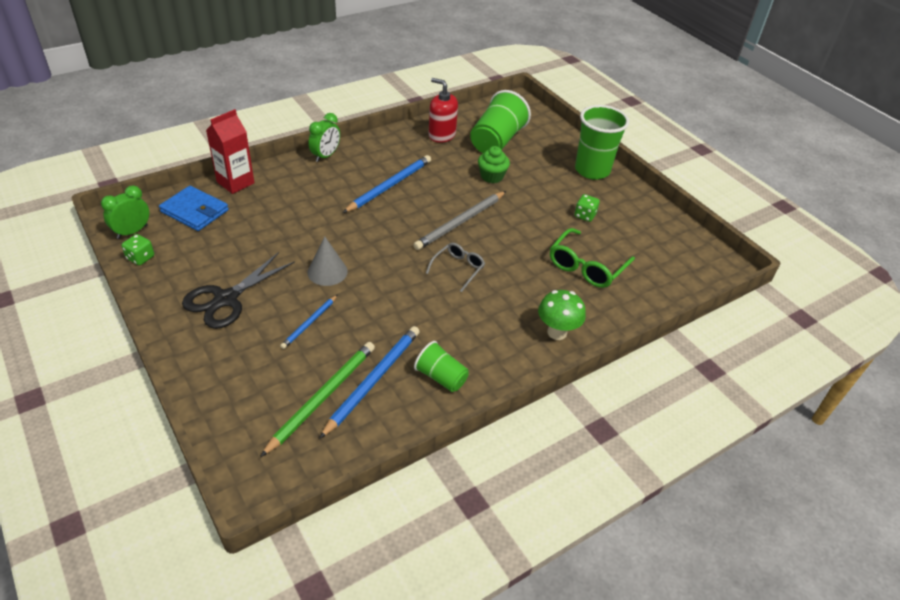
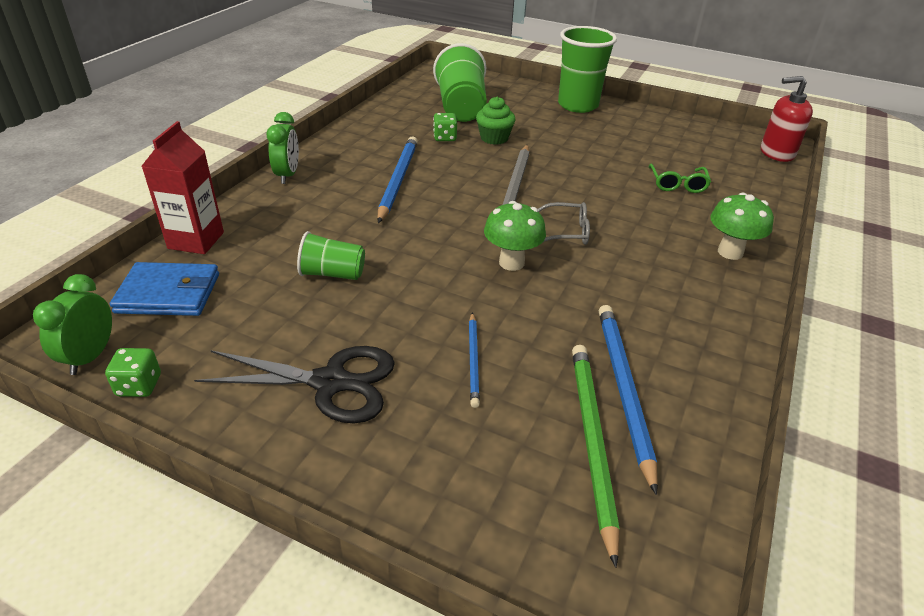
camera: 30 degrees left, 5 degrees down
(226, 299) = (330, 382): black scissors -> black scissors turned 90 degrees counterclockwise
(327, 272) = (428, 293): grey cone -> none
(398, 274) = (511, 263): none -> green mushroom
(441, 135) = (399, 118): red soap dispenser -> red soap dispenser (776, 153)
(441, 377) = (686, 348): green cup -> green cup (332, 274)
(458, 269) = (566, 232): grey glasses -> grey glasses turned 90 degrees clockwise
(585, 215) = (619, 143): green dice -> green dice (445, 138)
(586, 267) = (677, 184): green glasses -> green glasses, size x0.64

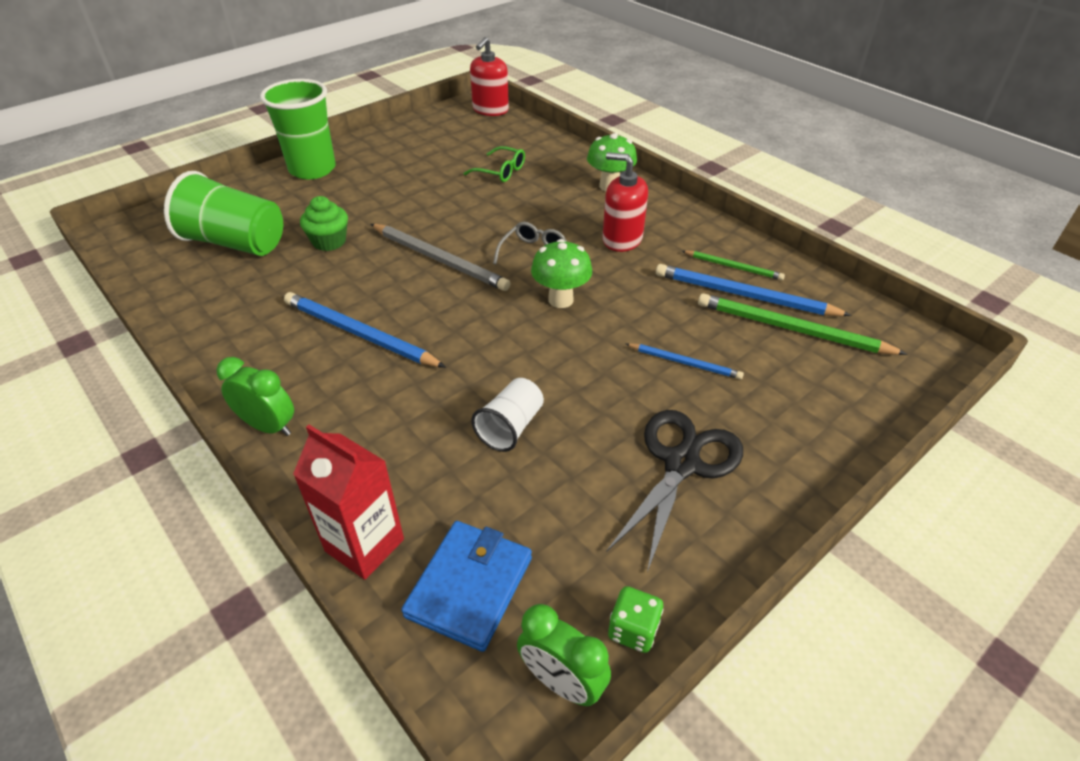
camera: 65 degrees left, 5 degrees up
(332, 274) = (510, 427): green cup -> white cup
(445, 138) = (295, 274): green dice -> none
(641, 280) = (622, 239): none -> red soap dispenser
(671, 372) = (733, 267): none -> green pencil

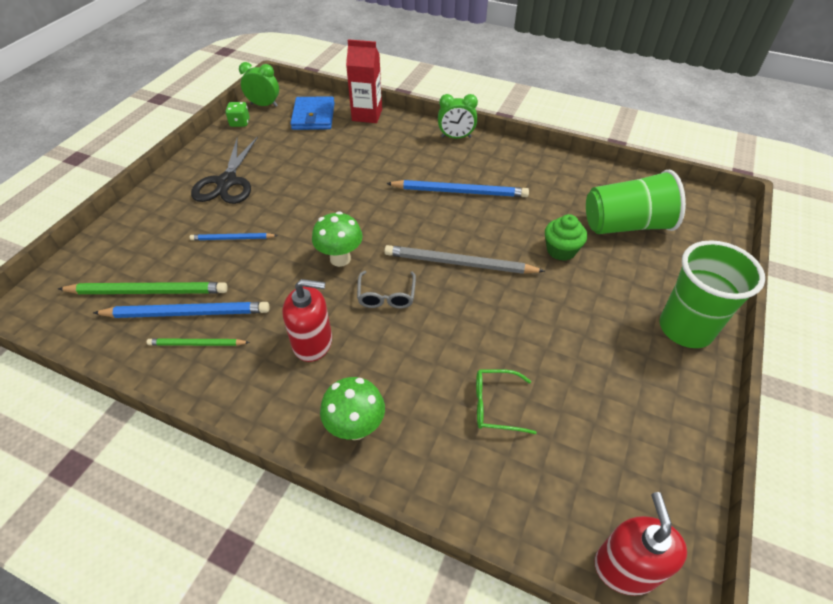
camera: 155 degrees right, 5 degrees up
(510, 427) = (329, 172): white cup -> none

